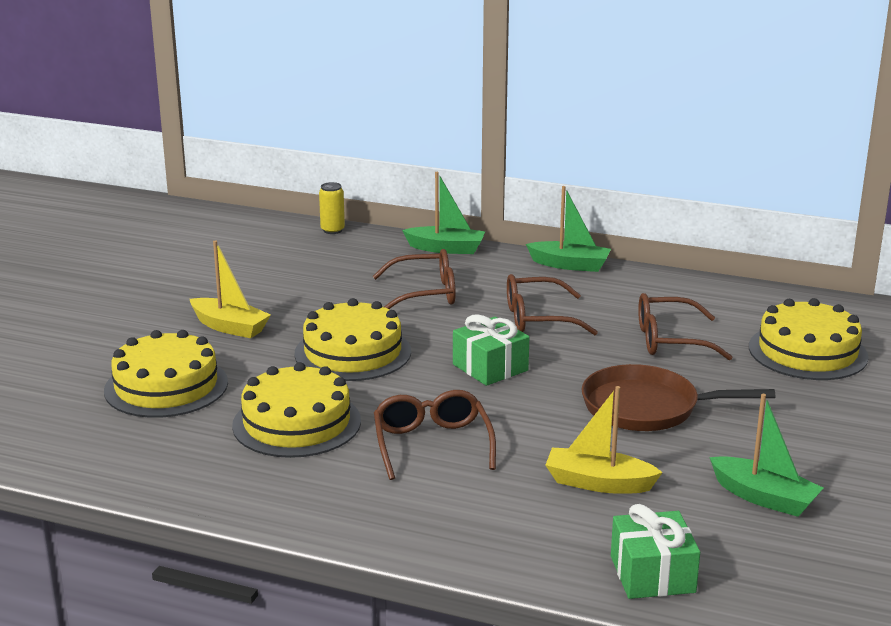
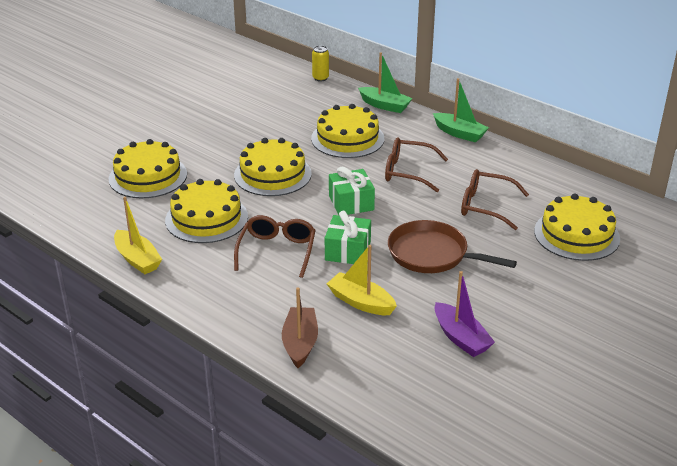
camera: 20 degrees right, 10 degrees up
(230, 327) = (210, 141): yellow boat -> yellow boat (137, 259)
(425, 293) = (347, 138): brown glasses -> yellow cake
(555, 551) = (300, 343): none -> brown boat
(652, 574) = (348, 373): green gift -> green gift (347, 251)
(764, 498) = (461, 338): green boat -> purple boat

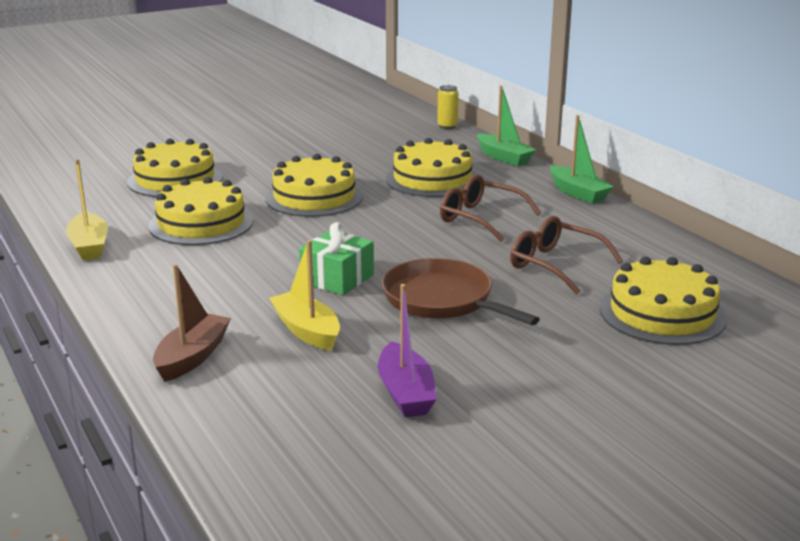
camera: 20 degrees right, 10 degrees down
(277, 251) = (252, 264): brown glasses -> none
(351, 203) = (383, 235): green gift -> none

